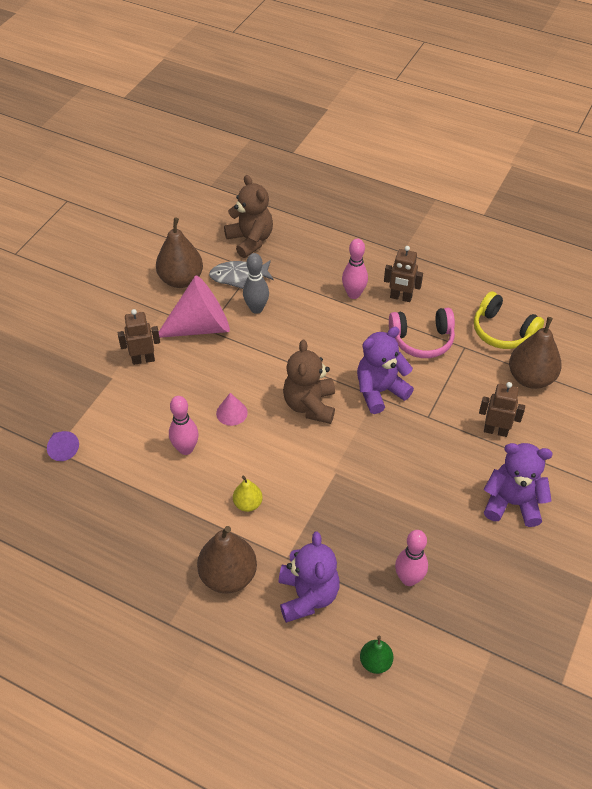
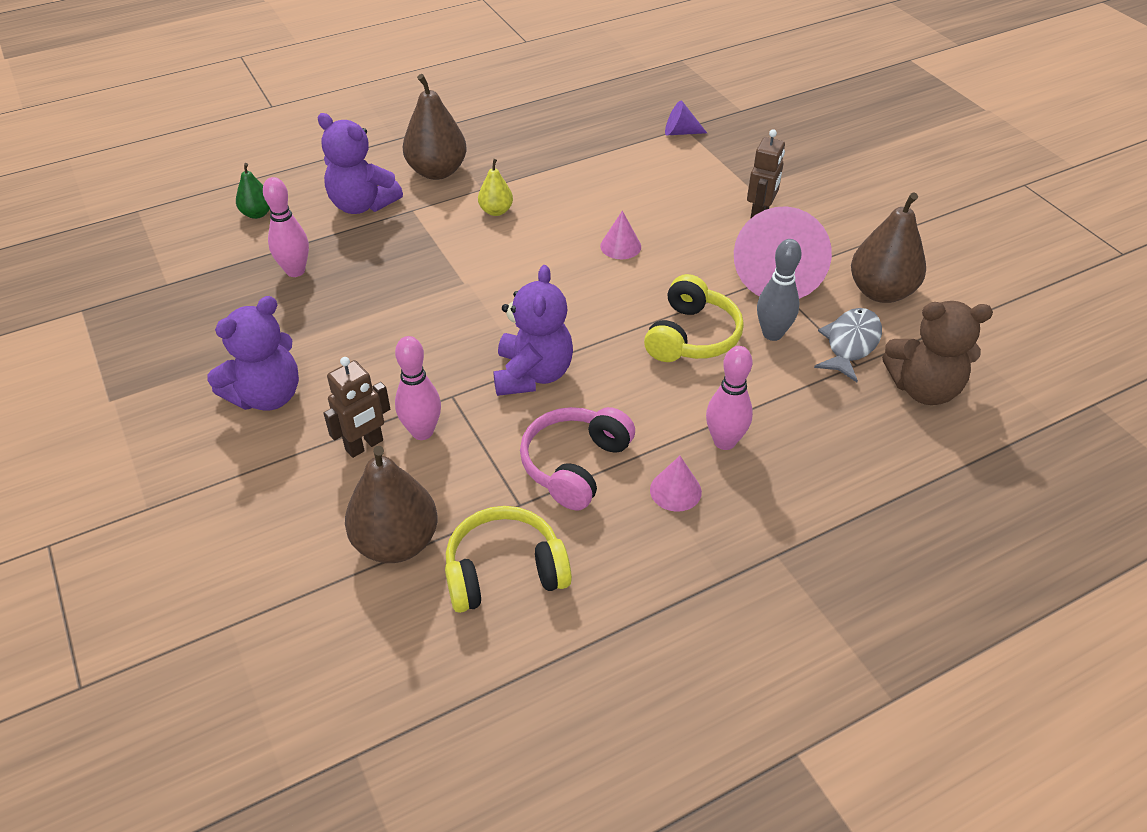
camera: 125 degrees right, 5 degrees down
(186, 449) = (604, 199): pink bowling pin -> pink bowling pin (422, 432)
(288, 340) = (692, 336): none -> yellow headphones
(310, 405) = (571, 306): brown teddy bear -> none
(400, 297) = (675, 490): brown robot -> pink cone

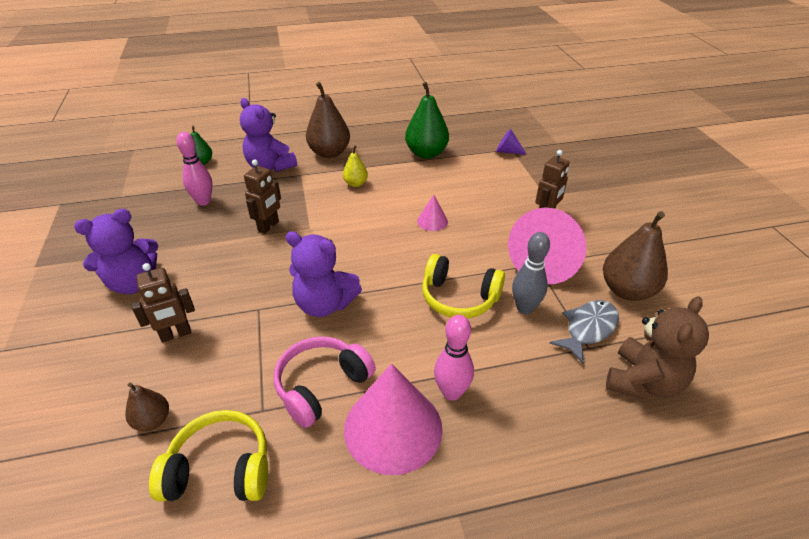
camera: 15 degrees right, 5 degrees down
(396, 542) = (153, 421): brown pear -> brown pear, size x0.53
(407, 290) = (269, 226): none -> brown robot
(422, 432) = (222, 332): pink bowling pin -> none
(532, 374) = (324, 304): purple teddy bear -> purple teddy bear turned 90 degrees clockwise
(573, 152) = (426, 153): none -> green pear
(675, 490) = (393, 428): pink cone -> pink cone, size x2.18
(692, 336) = (459, 298): yellow headphones -> yellow headphones turned 75 degrees clockwise
(923, 389) = (643, 382): brown teddy bear -> brown teddy bear turned 75 degrees counterclockwise

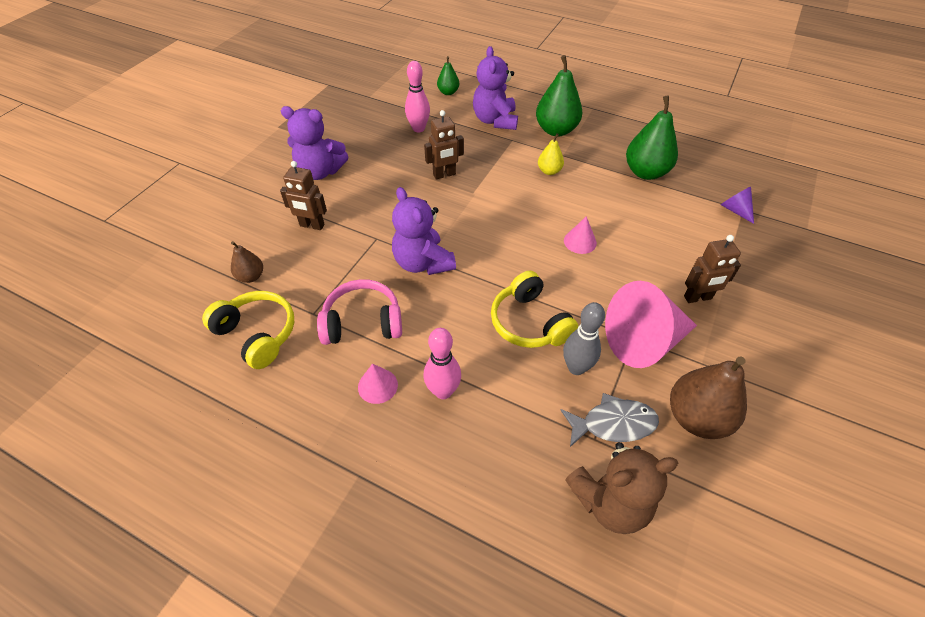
camera: 40 degrees right, 10 degrees up
(329, 153) = (556, 130): brown pear -> green pear
(393, 428) = (377, 386): pink cone -> pink cone, size x0.46

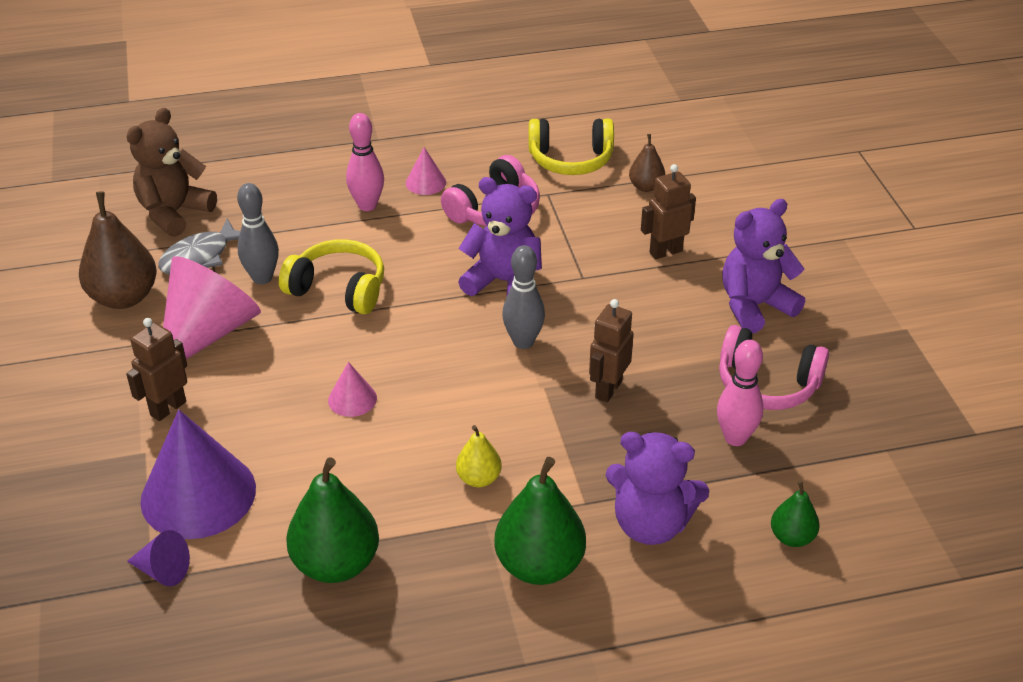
camera: 140 degrees right, 10 degrees down
(373, 139) = (767, 384): none -> pink headphones
(455, 220) = (523, 342): none -> grey bowling pin
(495, 120) = (650, 524): purple teddy bear -> purple teddy bear turned 150 degrees clockwise
(700, 236) = (198, 494): none -> purple cone

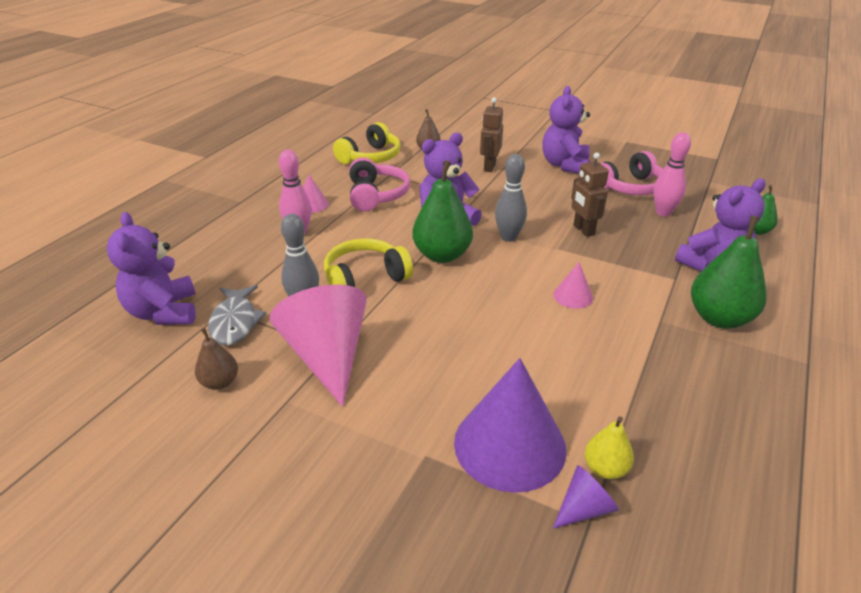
camera: 50 degrees left, 5 degrees down
(124, 297) = (220, 382): brown pear -> brown pear, size x0.53
(168, 408) = (388, 417): brown robot -> none
(174, 213) = (164, 312): brown teddy bear -> purple teddy bear
(336, 564) = (652, 404): green pear -> green pear (442, 255)
(352, 399) = (485, 322): pink cone -> pink cone (573, 296)
(479, 478) = (618, 306): yellow pear -> yellow pear (605, 468)

